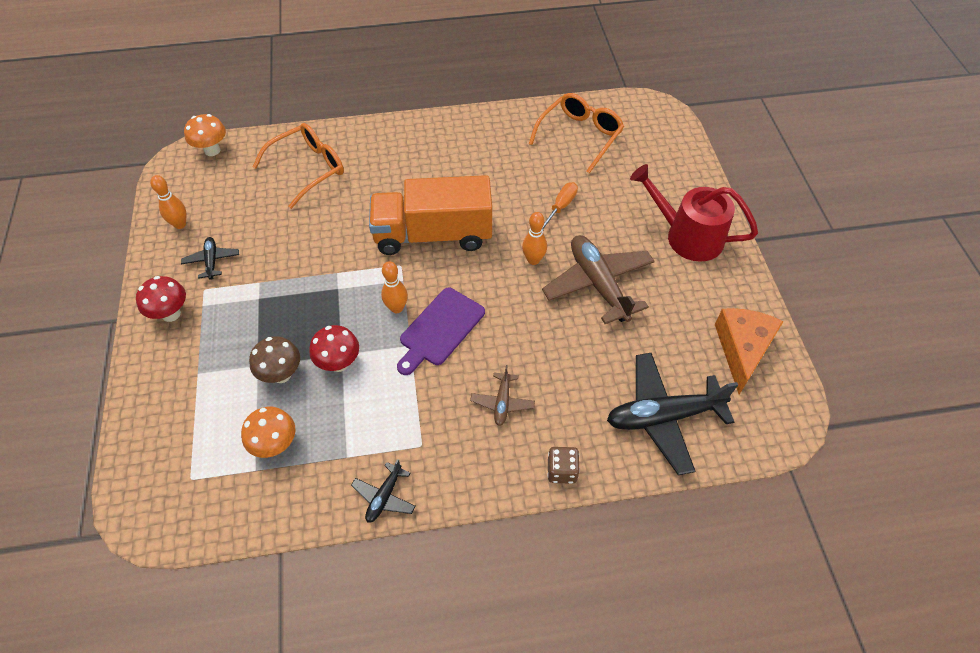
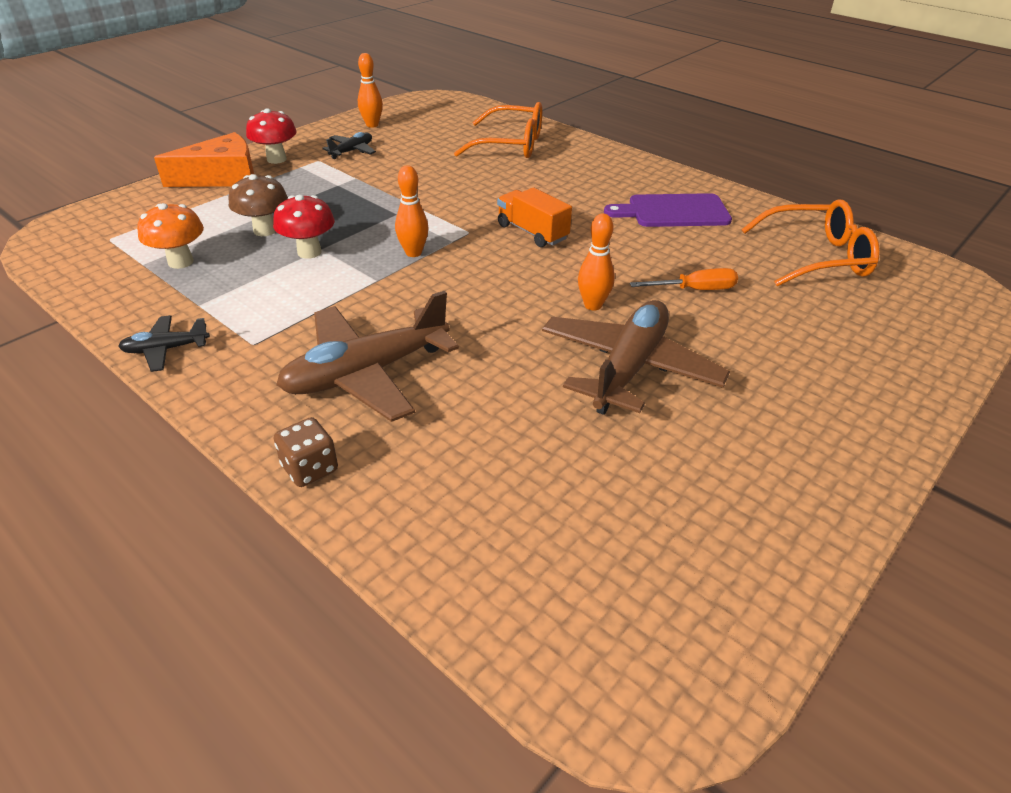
camera: 50 degrees right, 15 degrees down
(212, 150) = (465, 104): orange mushroom -> none
(433, 235) = (532, 232): orange truck -> orange truck, size x0.51
(439, 329) = (418, 288): purple cutting board -> purple cutting board (673, 211)
(502, 402) = (366, 373): brown plane -> brown plane, size x2.06
(663, 416) = (492, 530): black plane -> none
(687, 236) = (822, 409): red watering can -> none
(742, 349) = (716, 566): orange cheese -> orange cheese (222, 177)

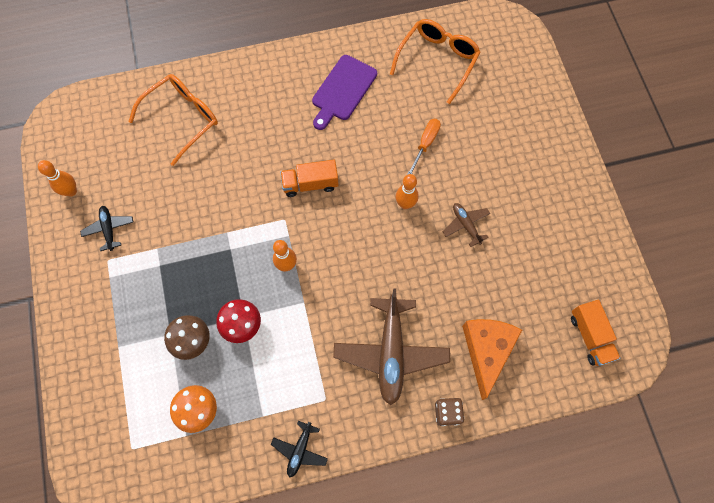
camera: 55 degrees left, 30 degrees up
(222, 177) = (85, 339): orange cheese -> orange cheese (487, 351)
(276, 159) = (82, 288): red mushroom -> none
(603, 606) = (590, 336): none -> orange truck
(629, 368) = (466, 225): brown plane -> brown plane, size x0.49

